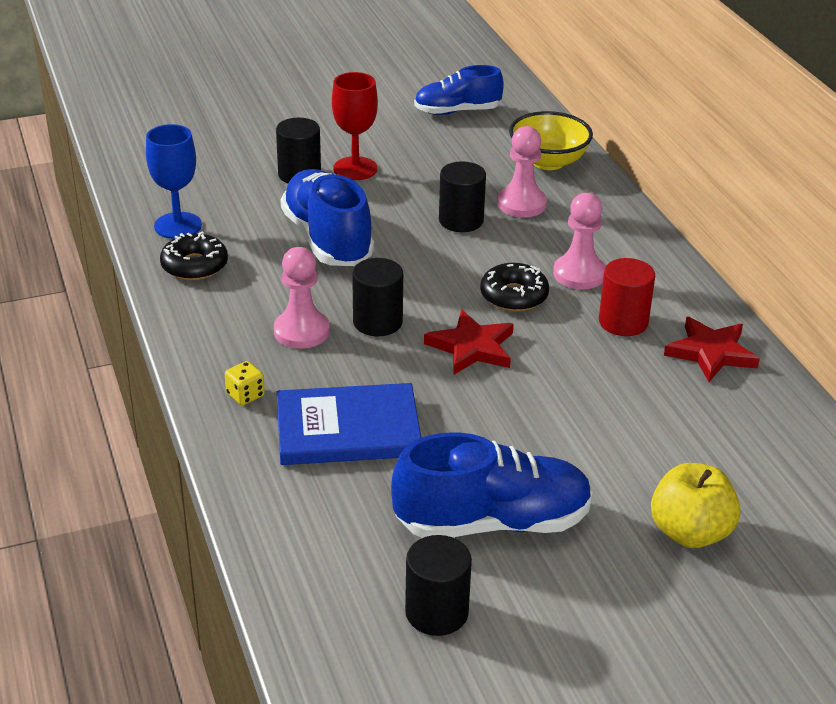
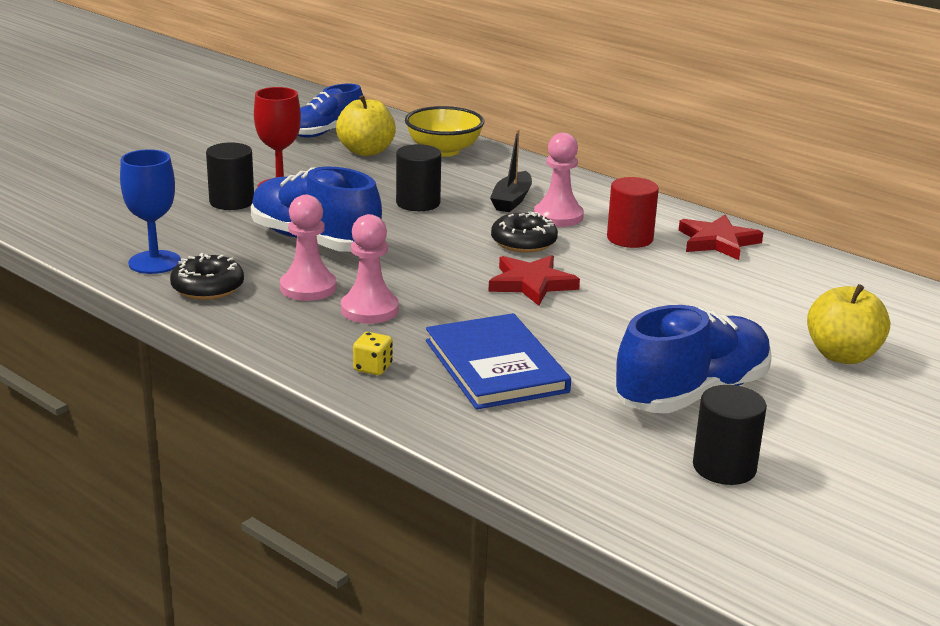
camera: 30 degrees left, 10 degrees down
(348, 429) = (495, 366): blue book -> blue book turned 75 degrees counterclockwise
(377, 322) = (430, 286): black cylinder -> none
(473, 144) = (366, 151): none -> yellow apple
(521, 204) = (456, 182): pink pawn -> pink pawn (308, 288)
(553, 241) = (512, 200): none -> black boat

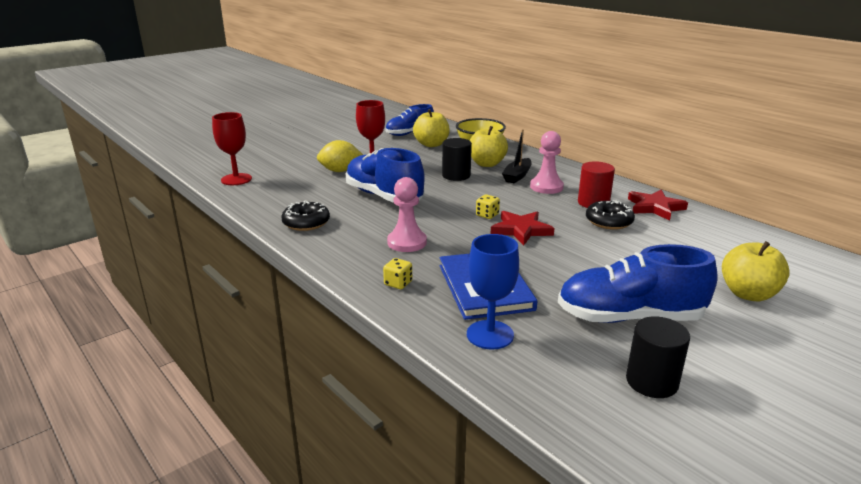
camera: 10 degrees right, 0 degrees up
(66, 222) = (236, 179): none -> red goblet
(154, 262) = (279, 205): blue goblet -> blue goblet (490, 335)
(232, 202) = (340, 171): black cylinder -> yellow lemon
(308, 288) = (370, 226): pink pawn -> none
(461, 182) = (487, 164): none -> yellow apple
(478, 263) = (487, 215): none -> yellow dice
(523, 242) = (520, 202): black donut -> black donut (609, 221)
(692, 394) = (629, 317): blue shoe -> blue shoe turned 150 degrees counterclockwise

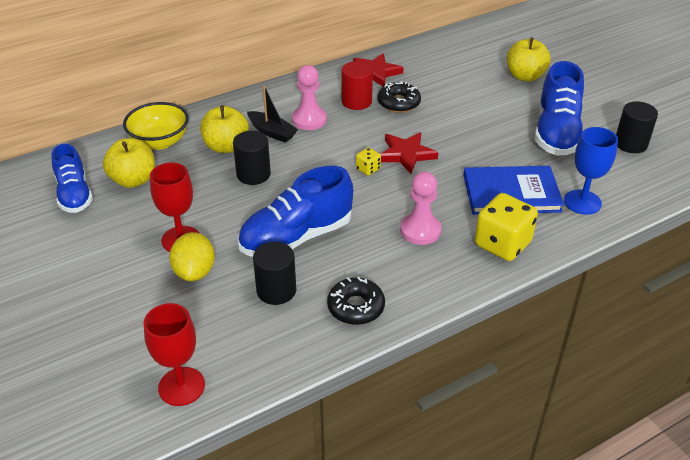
camera: 80 degrees left, 15 degrees up
(323, 195) = (276, 290): none -> black cylinder
(398, 283) = (502, 244): yellow dice -> yellow dice, size x2.14

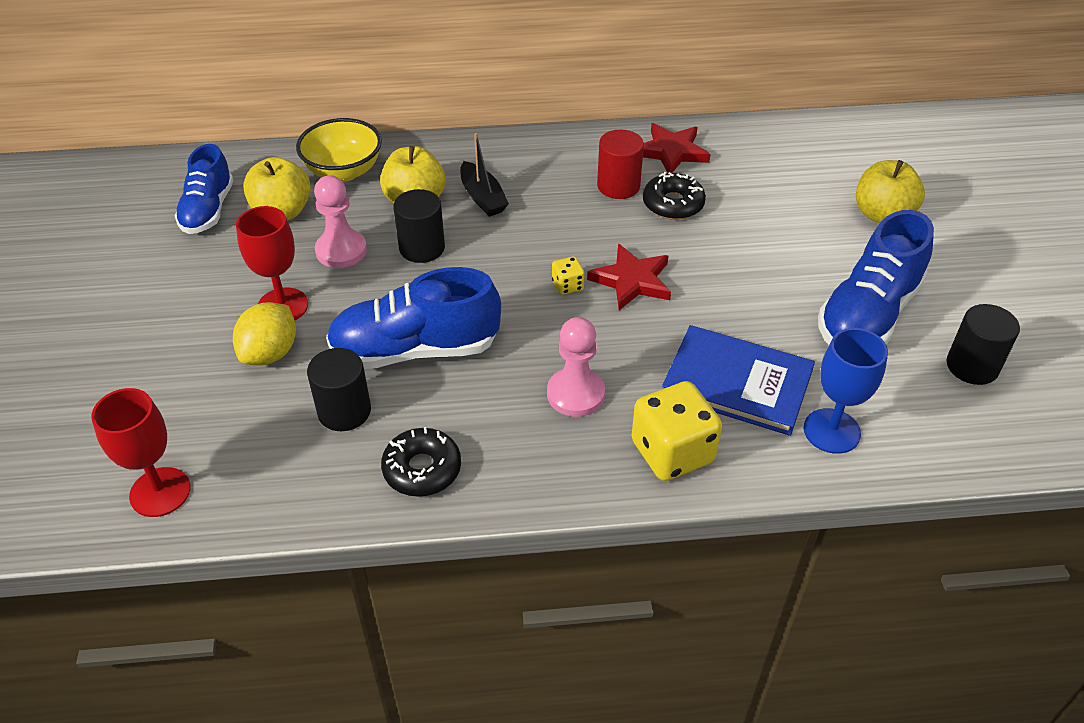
camera: 25 degrees right, 5 degrees up
(309, 120) = (540, 194): pink pawn -> pink pawn (341, 250)

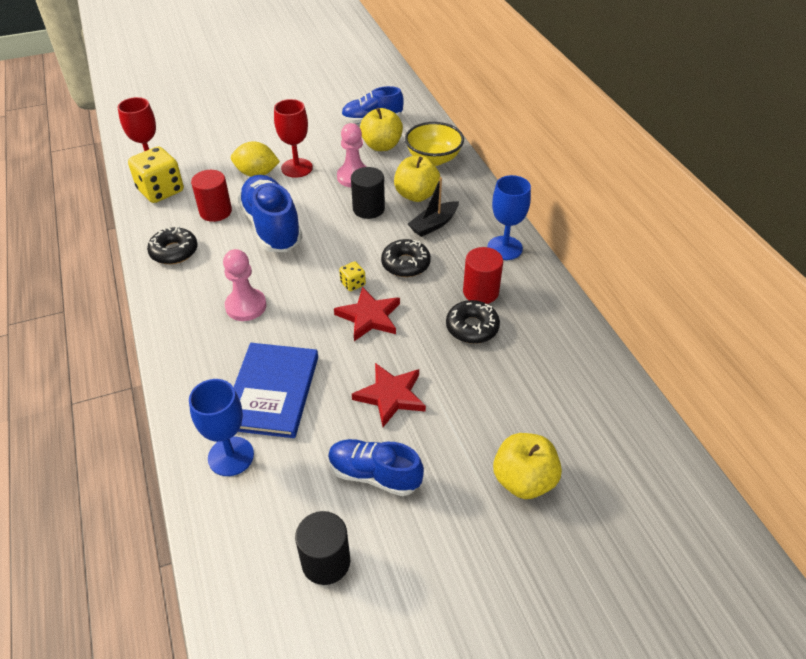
camera: 75 degrees right, 0 degrees up
(344, 411) = (215, 211): black cylinder -> red cylinder
(547, 234) = (405, 264): none -> black donut
(551, 152) = (504, 248): none -> blue goblet
(671, 152) = (543, 317): red star -> red star (391, 396)
(672, 452) = (199, 363): yellow dice -> yellow dice (161, 191)
(868, 314) = (374, 475): blue shoe -> blue shoe, size x0.66

